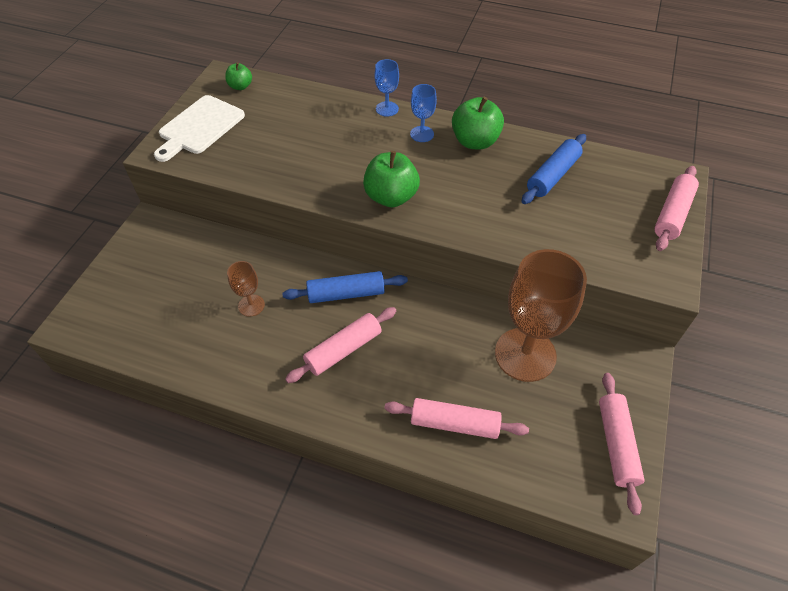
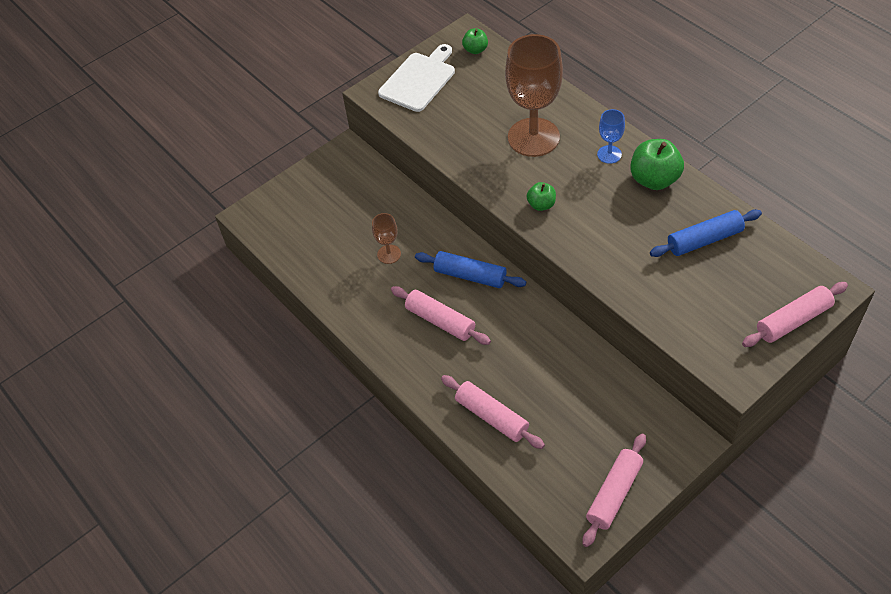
camera: 35 degrees right, 0 degrees up
(199, 127) = (419, 80): white cutting board -> white cutting board turned 150 degrees clockwise
(343, 350) = (440, 321): pink rolling pin -> pink rolling pin turned 45 degrees clockwise
(387, 109) = (593, 117): blue goblet -> none
(391, 197) = (541, 205): green apple -> green apple, size x0.56
(525, 354) = (588, 390): brown goblet -> brown goblet (533, 137)

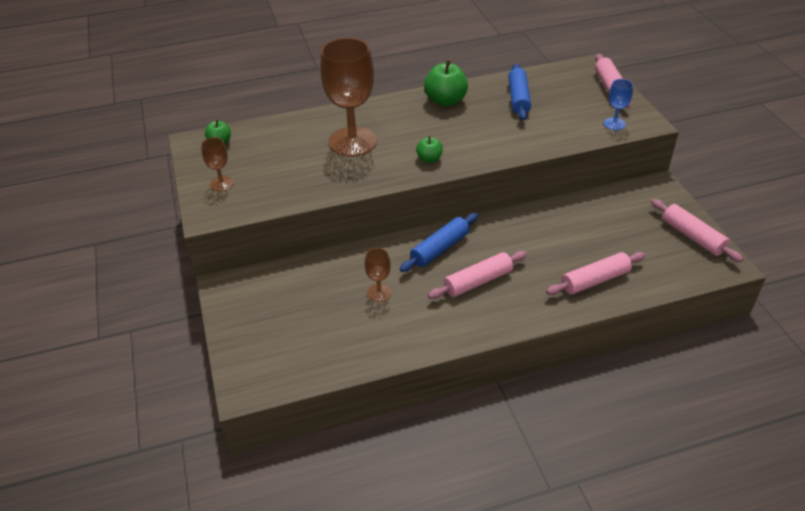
camera: 70 degrees left, 10 degrees down
(419, 80) = (221, 184): white cutting board -> brown goblet
(609, 154) = (403, 112): blue goblet -> blue goblet (614, 124)

